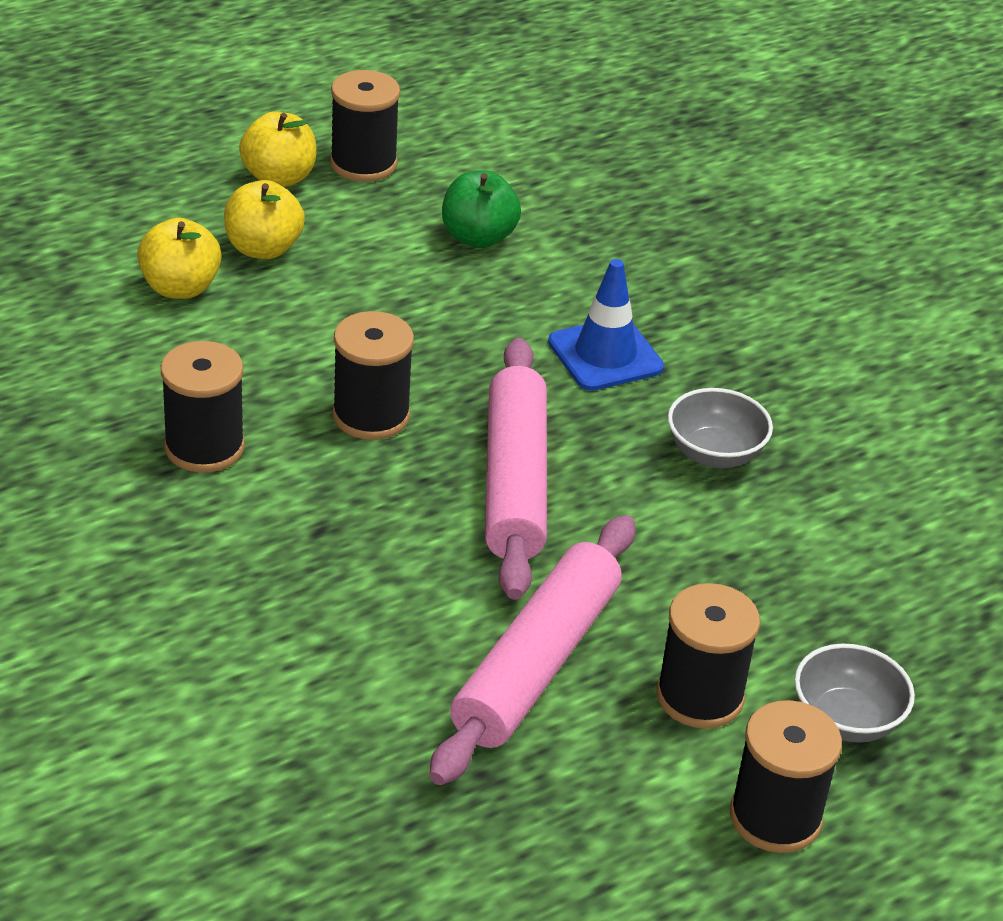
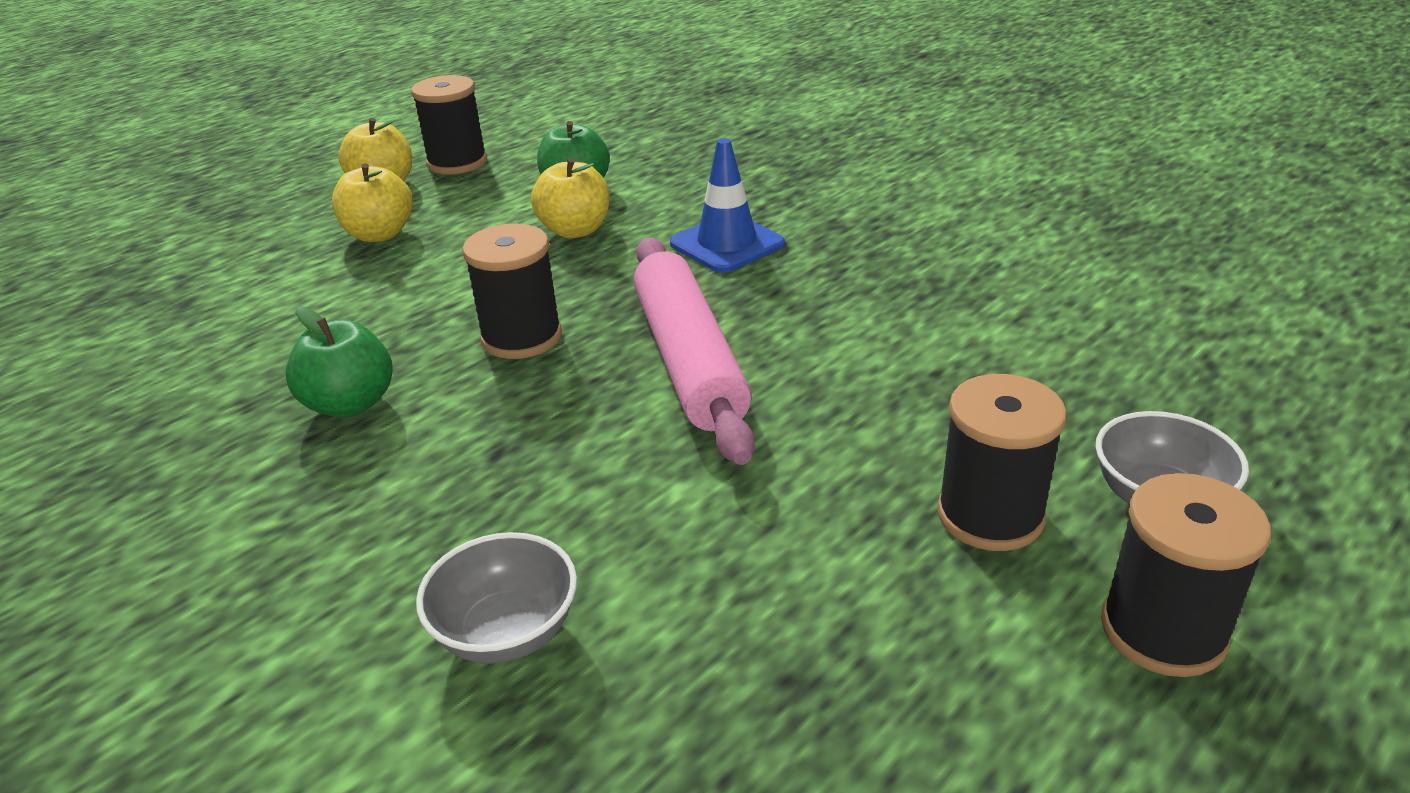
camera: 10 degrees left, 5 degrees down
(180, 288) = (303, 278): yellow apple -> yellow apple (575, 230)
(204, 447) = (350, 404): black spool -> green apple
(536, 664) = (793, 529): pink rolling pin -> none
(714, 454) = (868, 294): grey bowl -> grey bowl (507, 632)

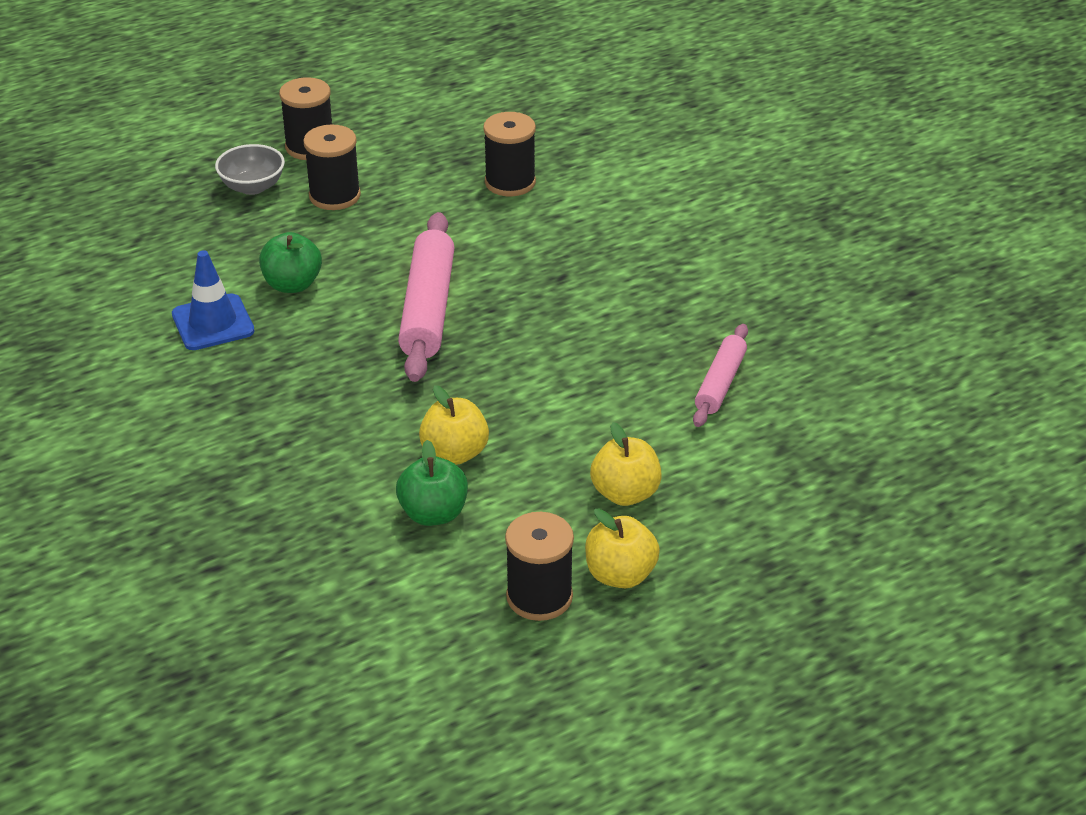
camera: 165 degrees left, 5 degrees up
(247, 353) = (720, 383): none -> pink rolling pin
(350, 404) = (646, 326): green apple -> green apple (292, 284)
(507, 632) = (573, 198): grey bowl -> none
(521, 337) = (528, 351): black spool -> black spool (510, 182)
(727, 244) = (342, 405): blue traffic cone -> blue traffic cone (213, 323)

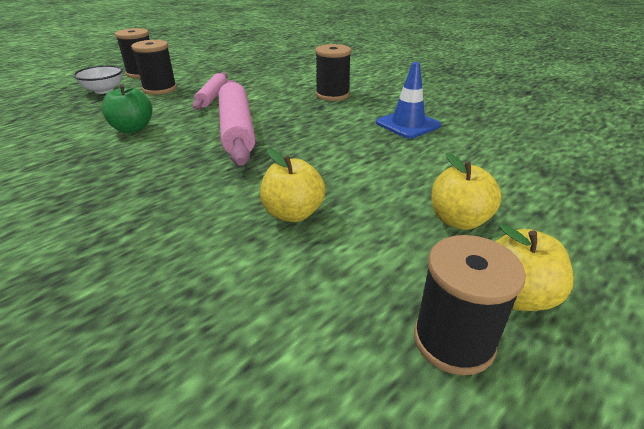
camera: 15 degrees left, 5 degrees down
(213, 323) = (65, 156): blue traffic cone -> blue traffic cone (408, 124)
(252, 187) = (104, 90): grey bowl -> white bowl
(433, 514) = (294, 269): green apple -> none
(510, 182) = (268, 75): black spool -> black spool (332, 95)
(720, 383) = (464, 142): pink rolling pin -> pink rolling pin (212, 96)

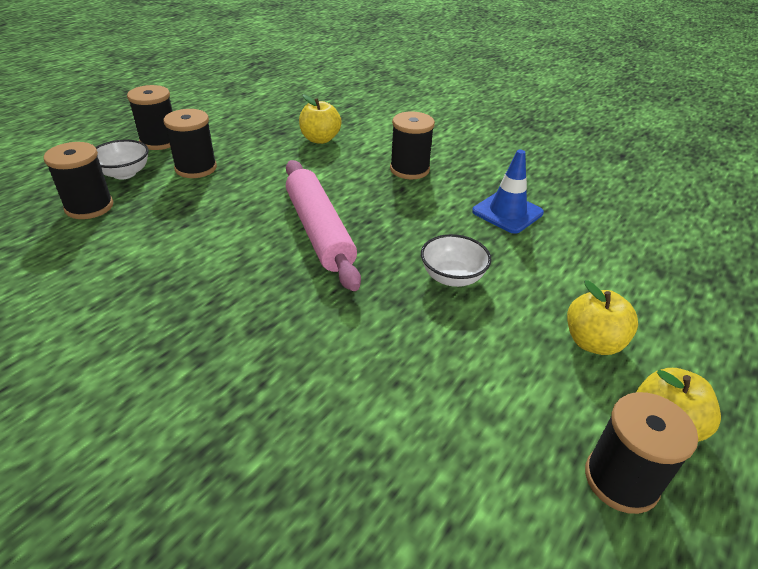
camera: 10 degrees left, 5 degrees up
(65, 108) = (89, 207): none -> black spool
(132, 129) = (193, 237): green apple -> none
(212, 96) = (268, 178): pink rolling pin -> none
(293, 213) = (427, 347): yellow apple -> yellow apple (320, 139)
(339, 165) = (452, 277): none -> white bowl

